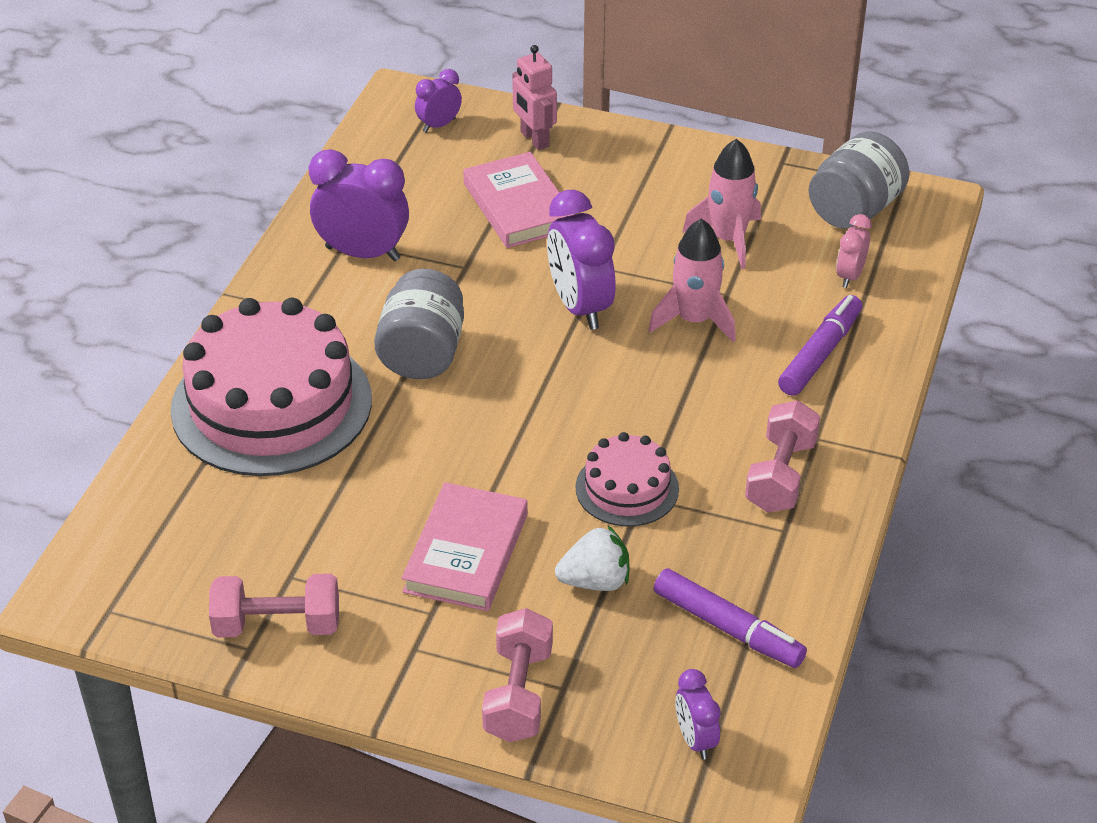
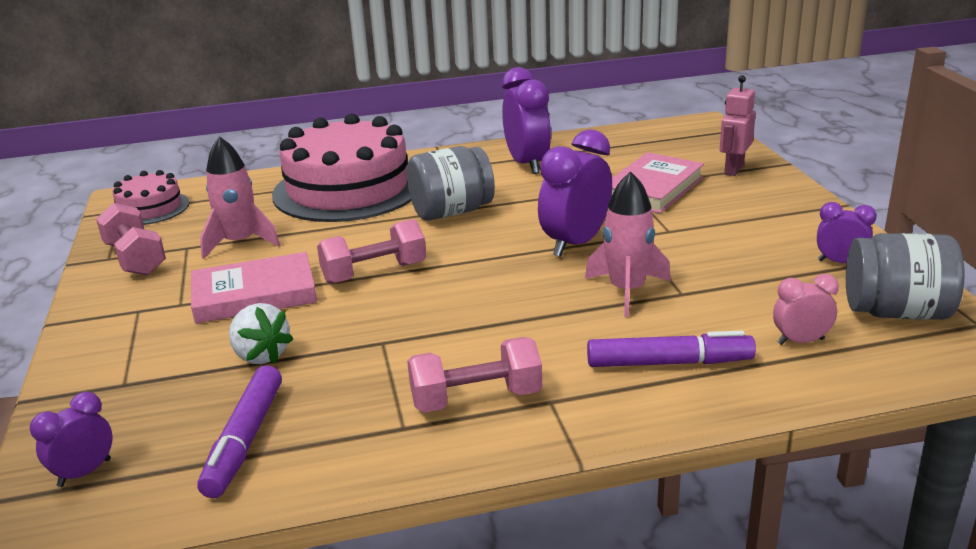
camera: 60 degrees right, 15 degrees down
(439, 125) = (692, 141): purple clock -> purple clock (840, 262)
(518, 694) = (107, 367): pink dumbbell -> pink dumbbell (374, 273)
(627, 488) = (385, 331): pink cake -> pink cake (150, 208)
(728, 239) = (750, 271): pink rocket -> pink rocket (240, 243)

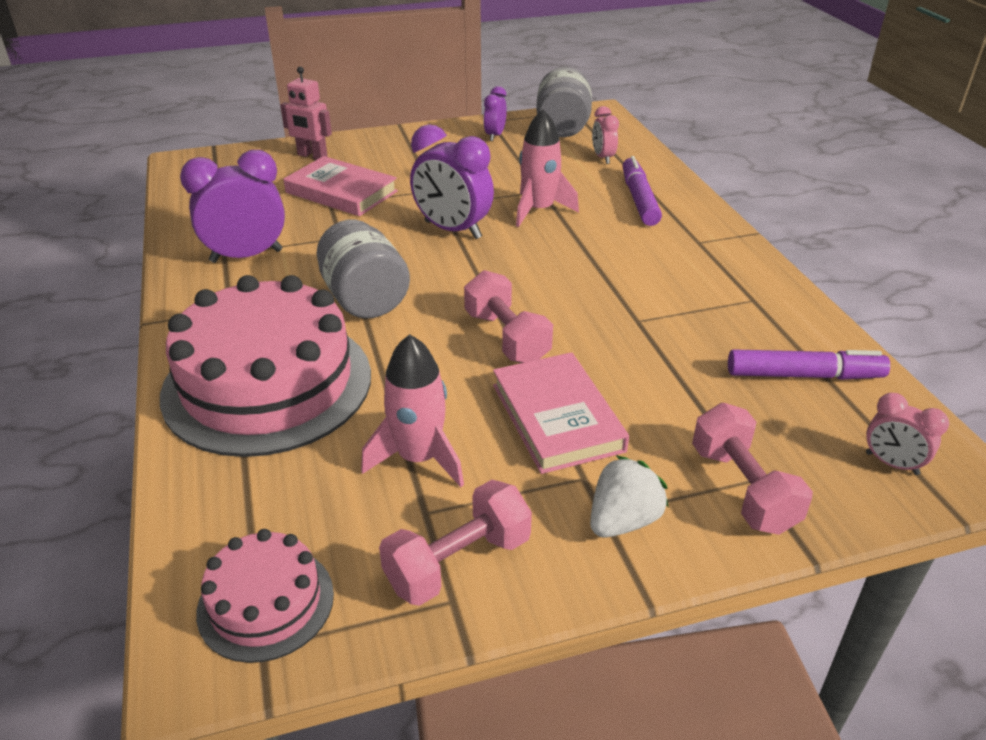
camera: 95 degrees left, 10 degrees up
(84, 473) = (891, 463): purple clock -> pink clock
(261, 355) = (677, 390): white strawberry -> white strawberry (623, 520)
(476, 399) = (706, 270): pink dumbbell -> pink dumbbell (742, 489)

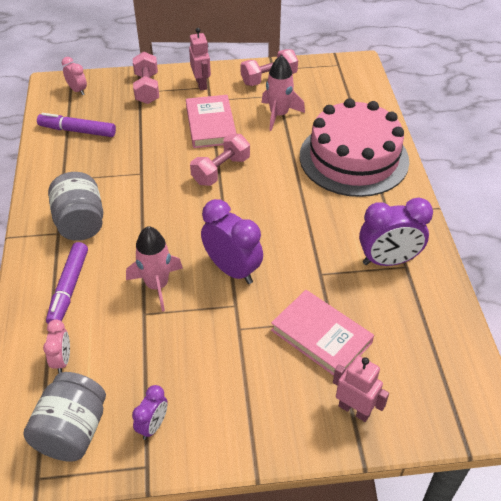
camera: 170 degrees left, 10 degrees up
(266, 602) = (339, 75): pink cake -> none
(364, 299) = (302, 209): grey jar -> grey jar (80, 223)
(506, 338) = (221, 170): pink dumbbell -> pink dumbbell turned 60 degrees clockwise
(623, 520) = (201, 84): white strawberry -> pink robot

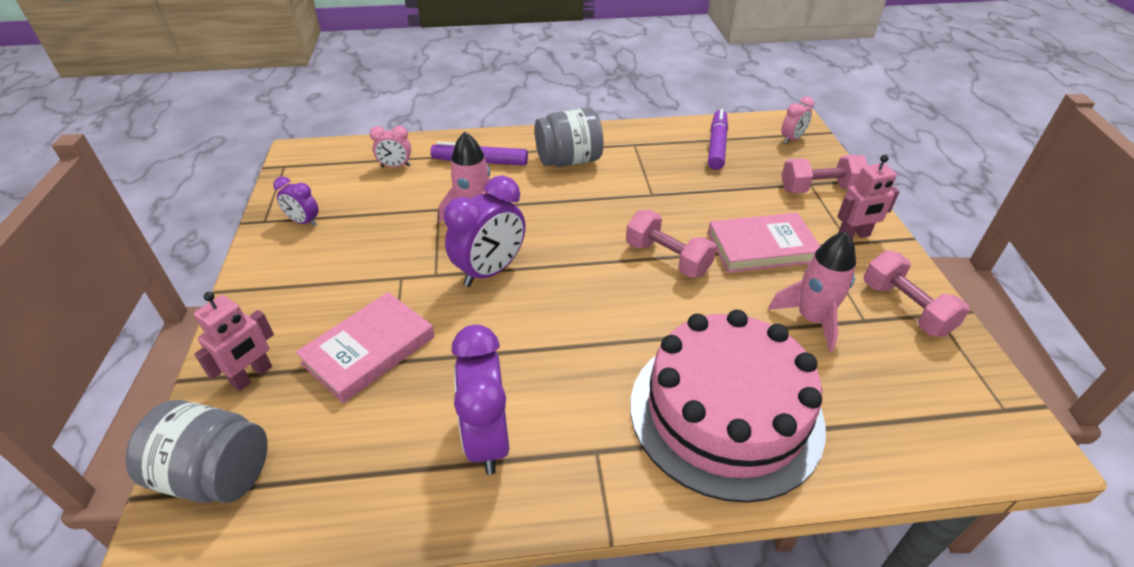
camera: 90 degrees right, 5 degrees down
(72, 431) = (319, 178): grey jar -> grey jar (216, 474)

